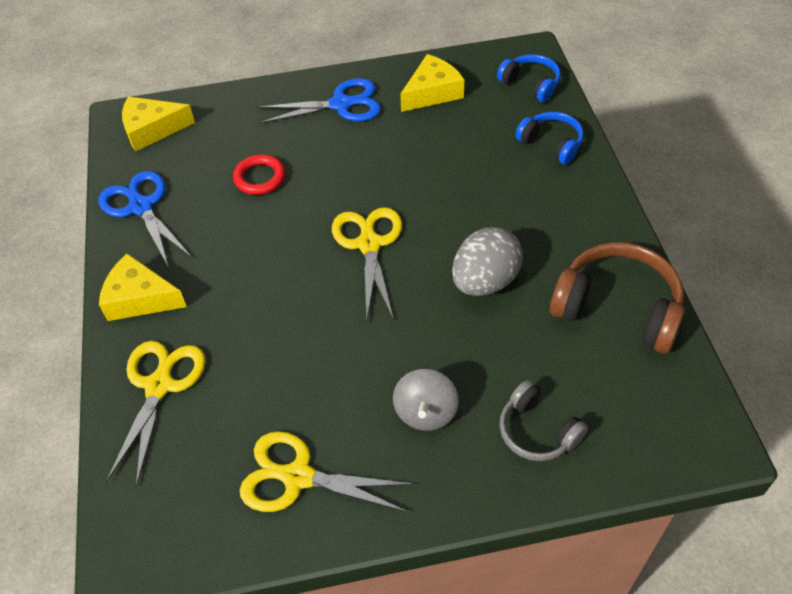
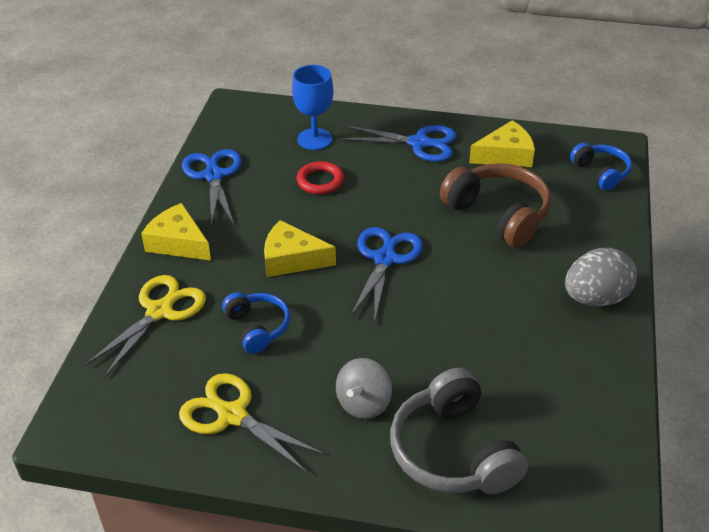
camera: 20 degrees right, 10 degrees down
(152, 129) = (252, 120): yellow cheese -> yellow cheese (292, 259)
(230, 131) = (314, 139): none -> blue goblet
(369, 244) = (385, 259): yellow scissors -> blue scissors
(485, 281) = (471, 319): grey egg -> grey egg (595, 298)
(537, 431) = (453, 451): grey headphones -> grey headphones, size x1.70
(551, 144) = (593, 226): blue headphones -> blue headphones (257, 327)
(617, 308) = (582, 379): brown headphones -> brown headphones (498, 214)

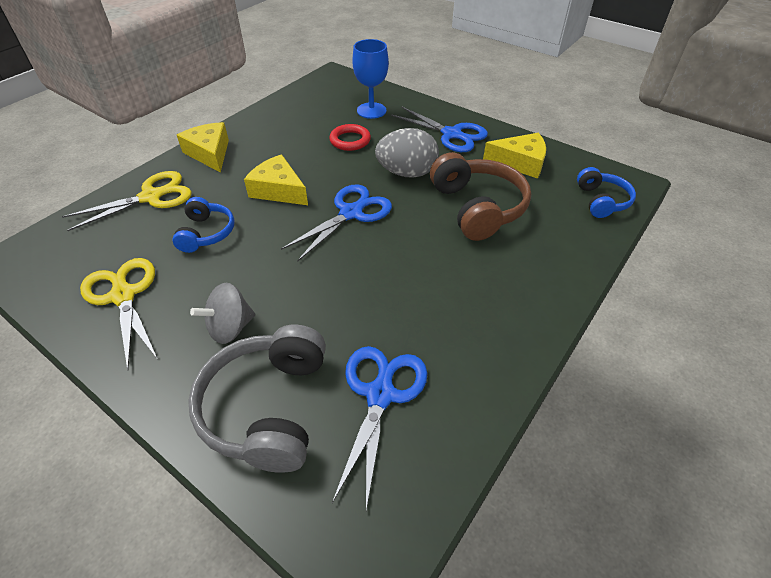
camera: 25 degrees right, 5 degrees up
(213, 176) = (276, 116): blue scissors -> blue scissors (380, 395)
(595, 298) = (517, 312): grey egg -> grey egg (407, 173)

